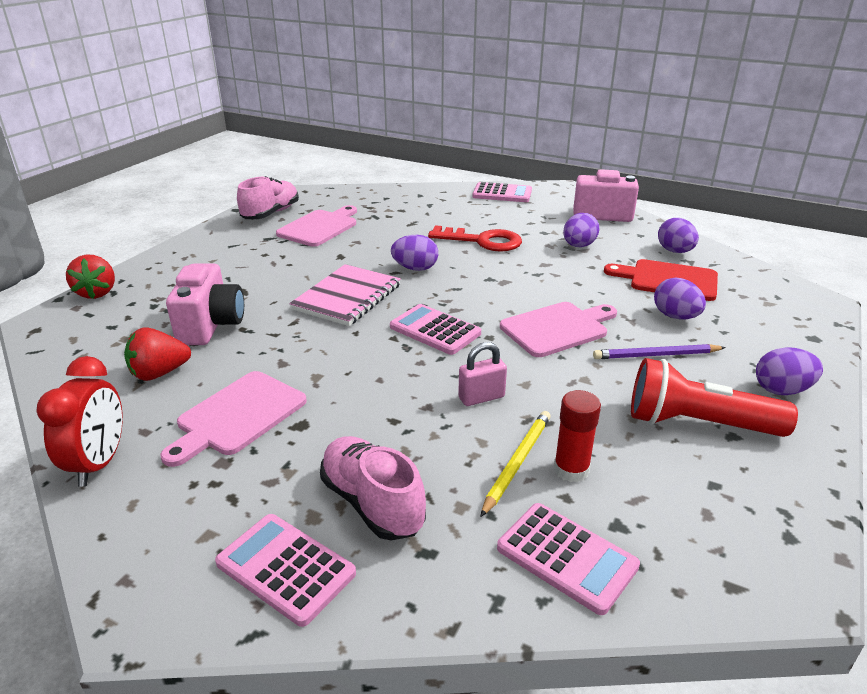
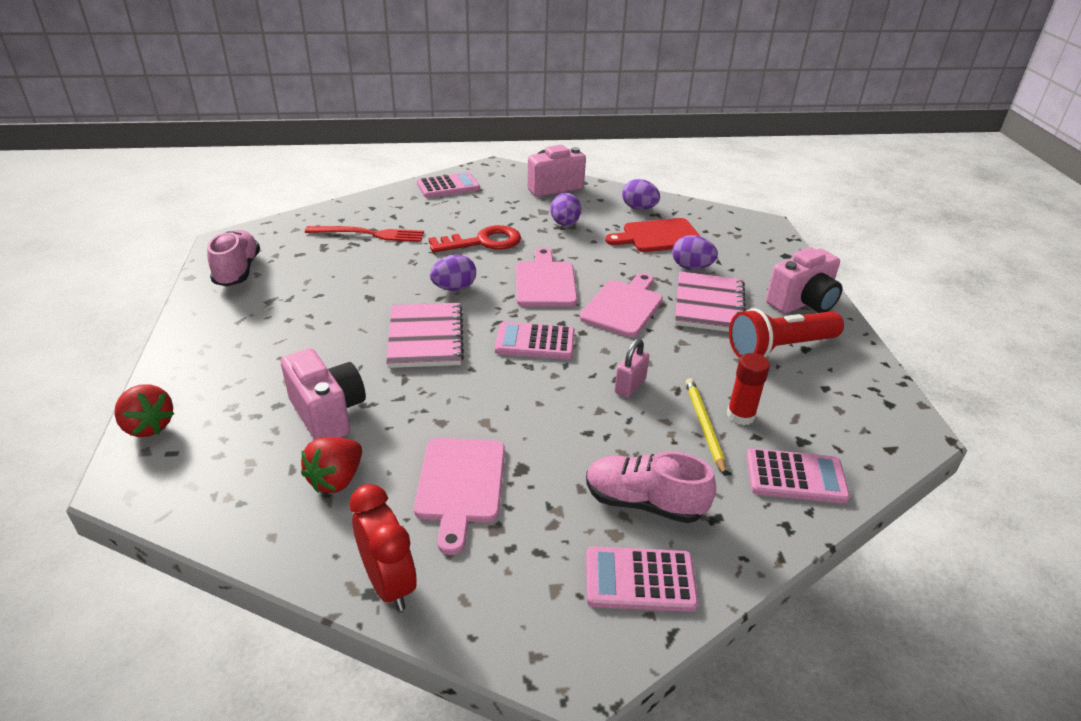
camera: 35 degrees left, 5 degrees up
(320, 227) = (311, 272): pink cutting board -> pink cutting board (545, 282)
(394, 213) = (369, 234): none -> red fork
(656, 355) = (708, 304): purple pencil -> pink notebook
(782, 390) = (802, 303): purple egg -> pink camera

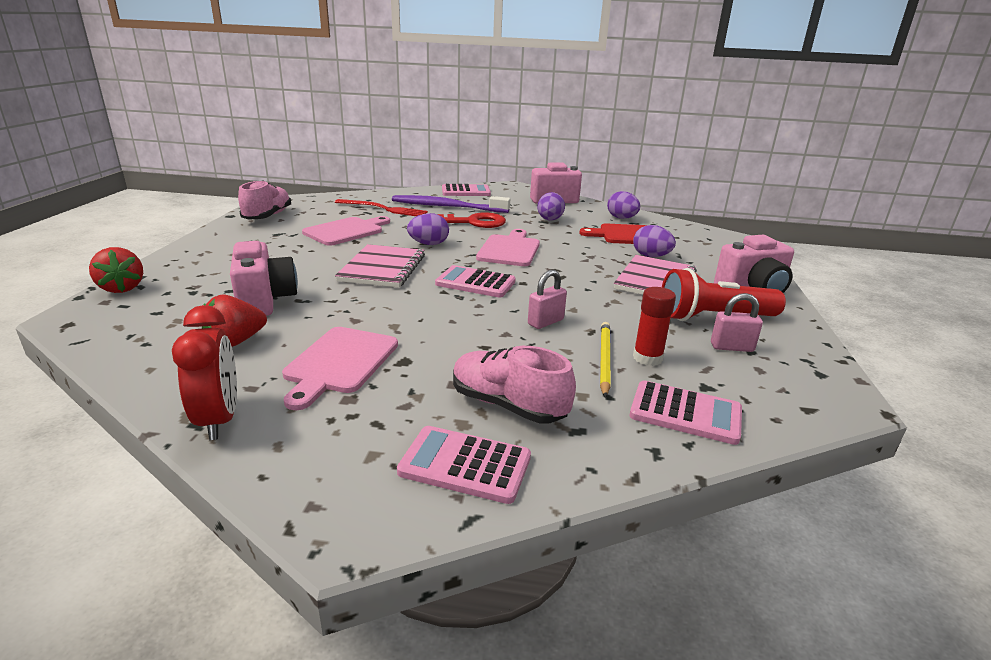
camera: 15 degrees right, 10 degrees down
(440, 218) = (446, 207): none -> purple toothbrush
(623, 306) = (571, 272): pink cutting board -> pink cutting board (346, 231)
(808, 385) = (731, 347): none -> pink padlock

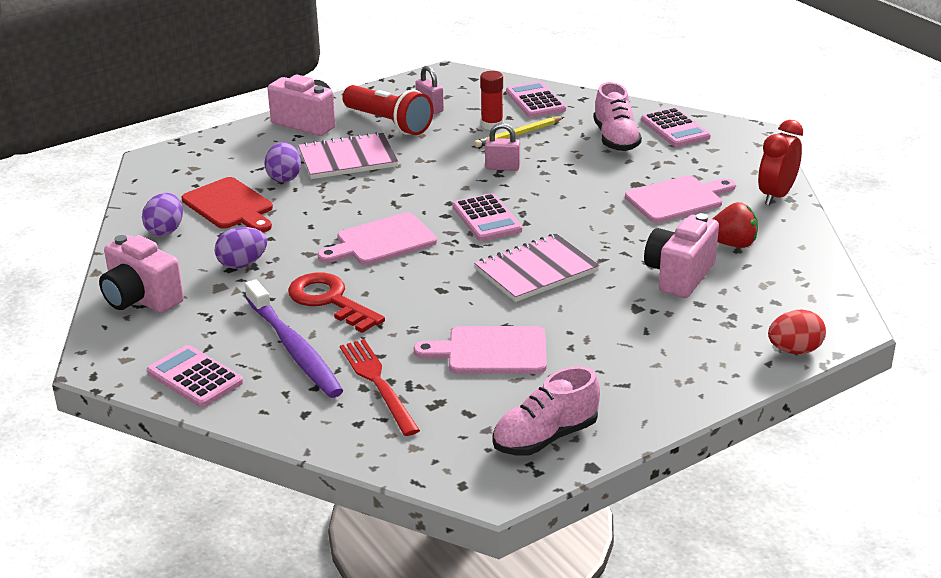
camera: 130 degrees left, 5 degrees up
(122, 288) = (794, 350): red strawberry -> red egg
(429, 244) = (441, 285): purple egg -> none

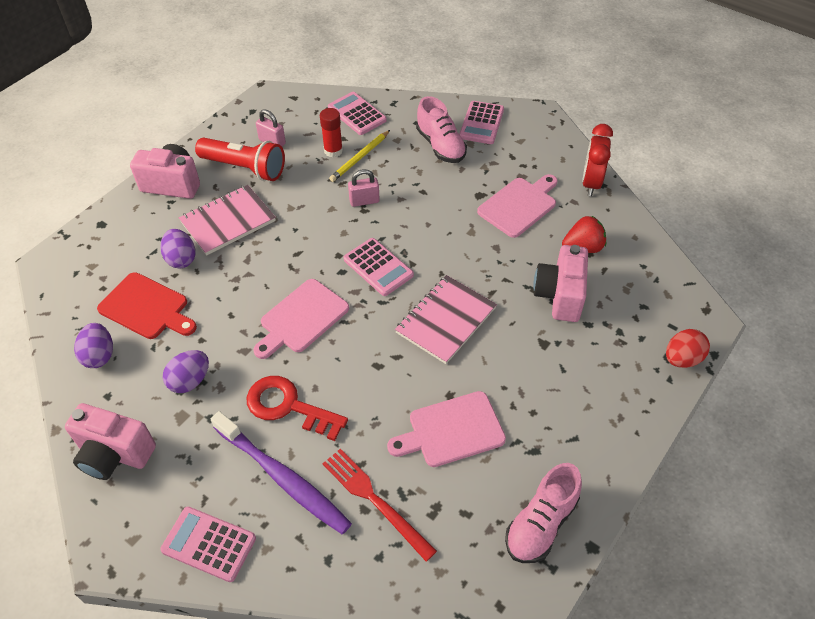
camera: 20 degrees left, 20 degrees up
(675, 129) = (481, 123): pink calculator -> pink calculator turned 60 degrees clockwise

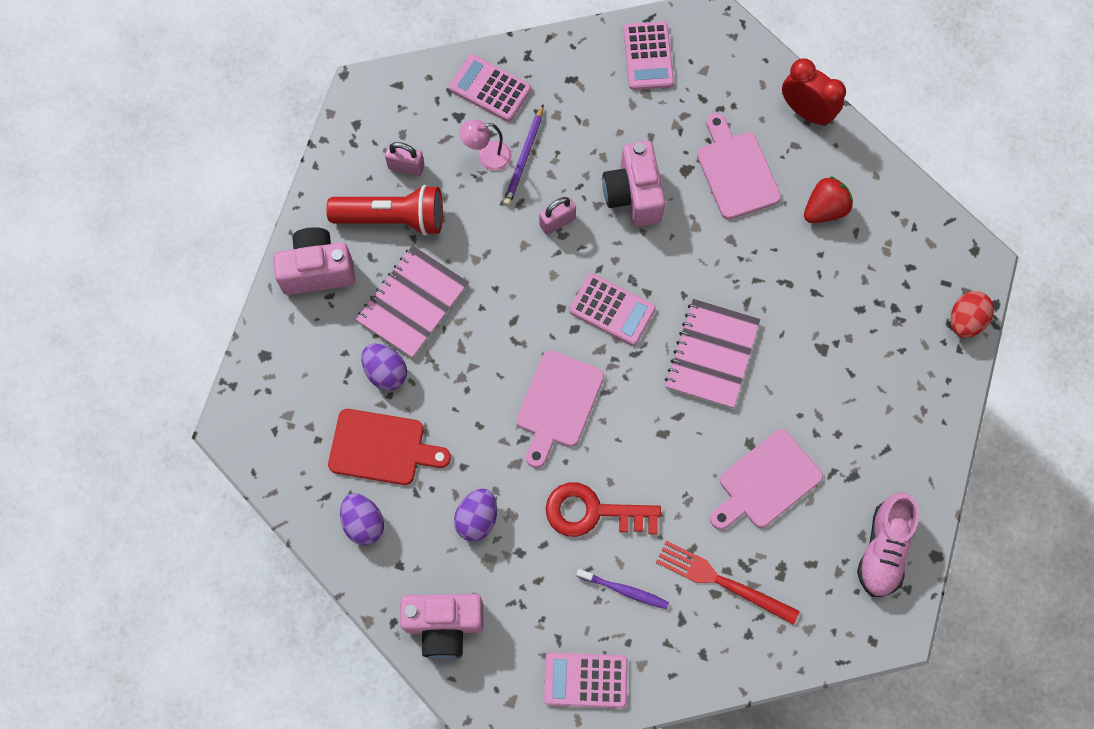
camera: 20 degrees left, 20 degrees up
(283, 478) = (625, 590): purple toothbrush -> purple toothbrush, size x0.51
(333, 151) = (487, 157): red glue stick -> pink lamp
(360, 158) = (524, 158): yellow pencil -> purple pencil
(440, 146) = (613, 108): pink shoe -> none
(519, 205) = (736, 171): pink cutting board -> pink cutting board turned 45 degrees counterclockwise
(559, 296) = (820, 283): pink camera -> pink camera (633, 195)
(591, 183) = (806, 111): red clock -> red clock turned 135 degrees clockwise

